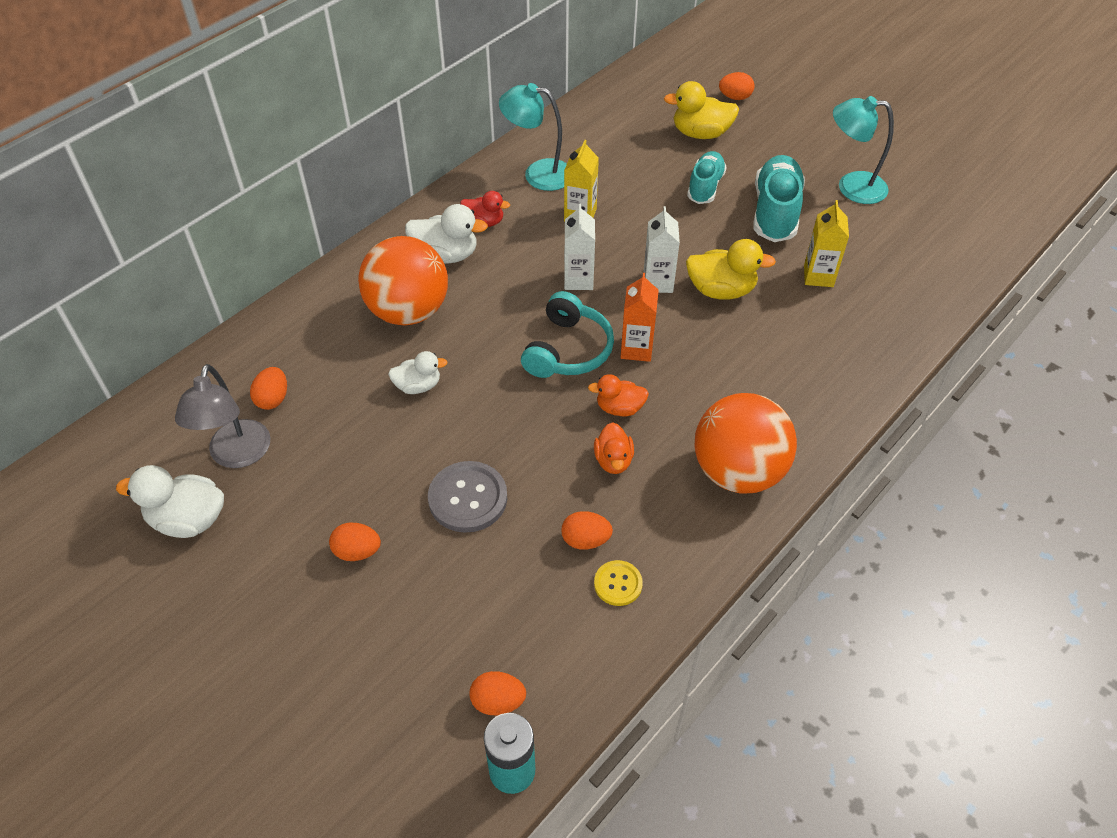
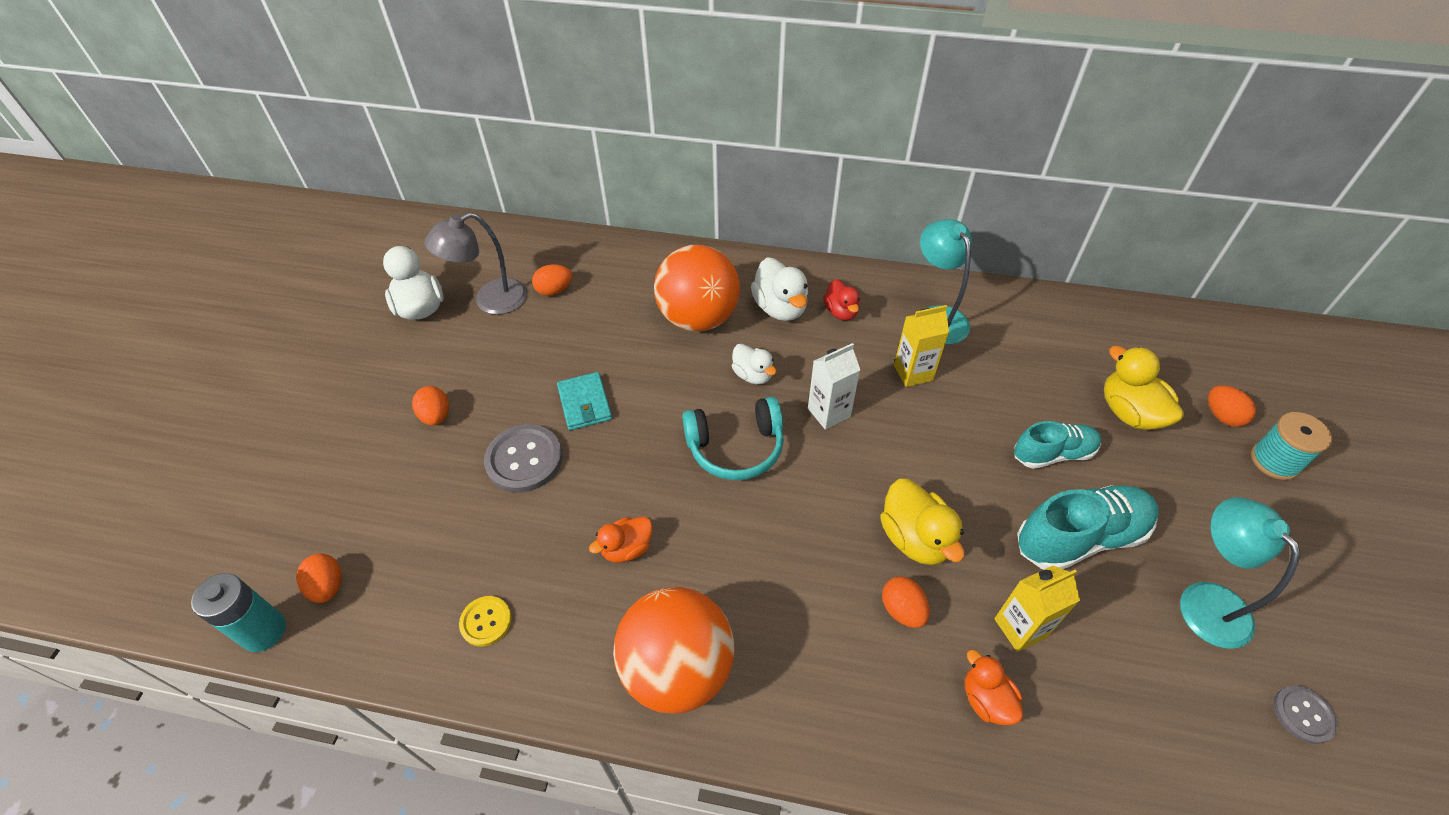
camera: 60 degrees right, 0 degrees up
(418, 386) = (623, 366): white duck -> white duck (753, 375)
(439, 430) = (585, 403): none -> turquoise wallet
(585, 540) = (523, 570): orange egg -> orange egg (902, 610)
(619, 408) = (693, 523): orange duck -> orange duck (986, 699)
(636, 349) = (777, 501): orange carton -> none
(658, 282) = (879, 477): white carton -> none
(782, 98) = (1275, 461): none -> turquoise spool
(938, 194) = (1303, 715): none -> grey button

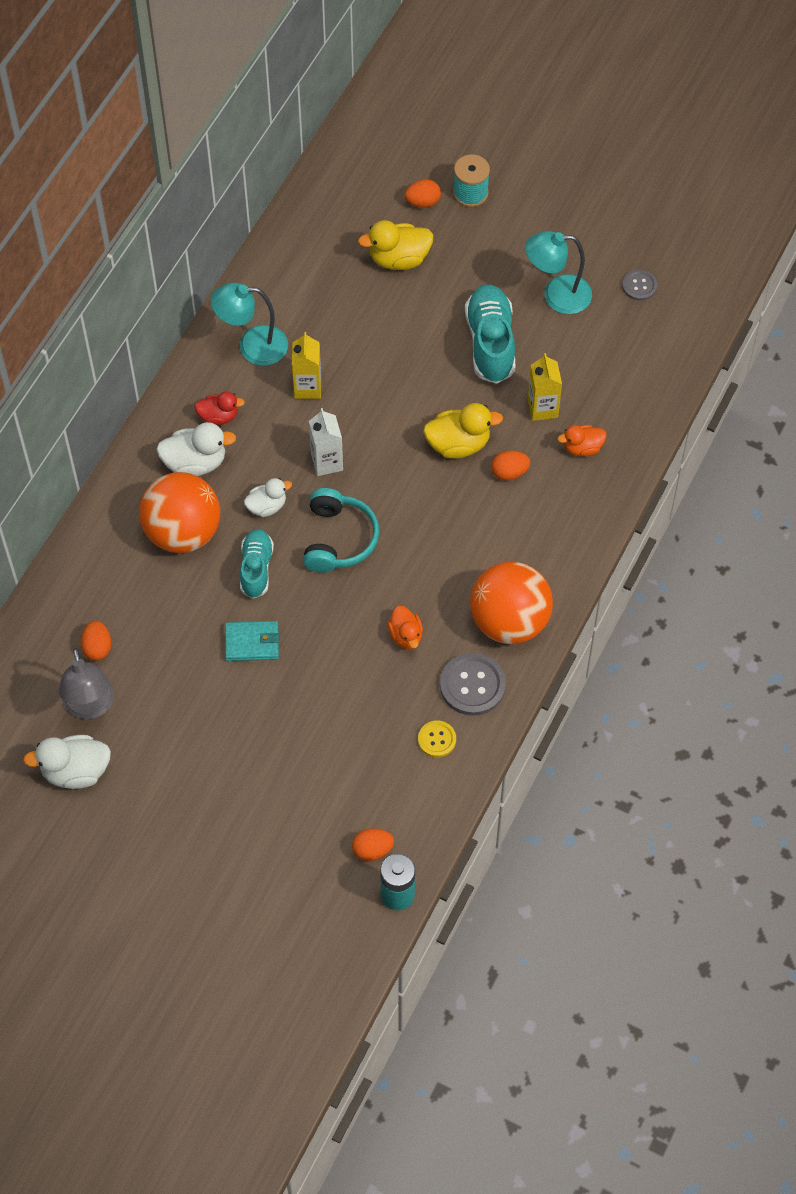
camera: 75 degrees left, 10 degrees up
(436, 416) = (224, 763): orange egg -> none
(524, 460) = (297, 697): grey button -> grey button (472, 685)
(1053, 454) = (418, 326): turquoise shoe -> turquoise shoe (256, 568)

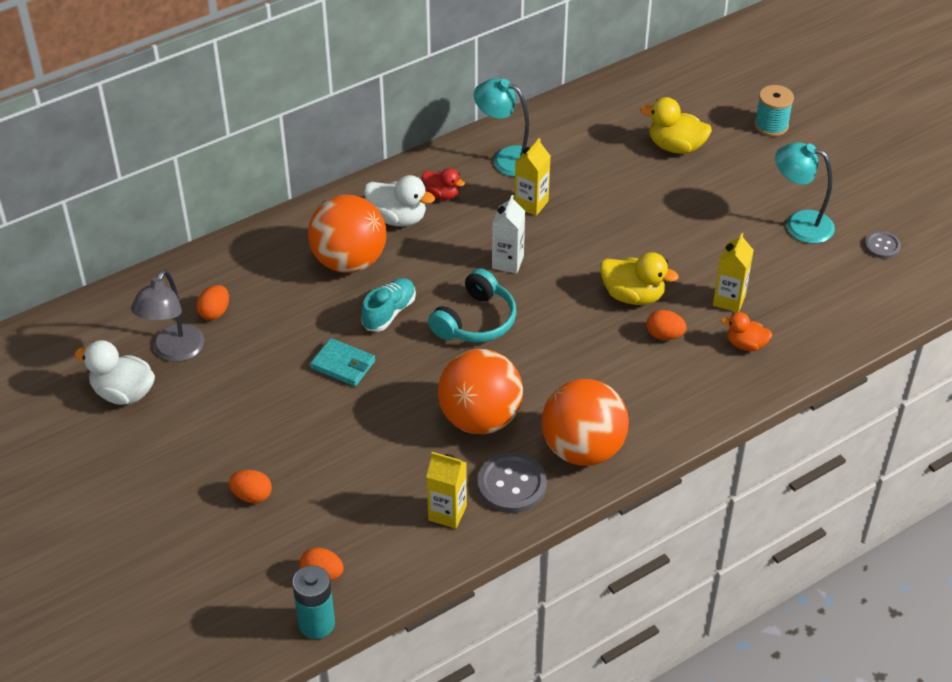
camera: 30 degrees right, 15 degrees down
(267, 506) = (433, 272): white duck -> none
(406, 635) = (480, 419): orange duck -> orange ball
(423, 202) = (724, 116): orange egg -> orange egg (252, 496)
(437, 739) = (447, 513): yellow button -> yellow carton
(490, 343) = (714, 234): turquoise shoe -> none

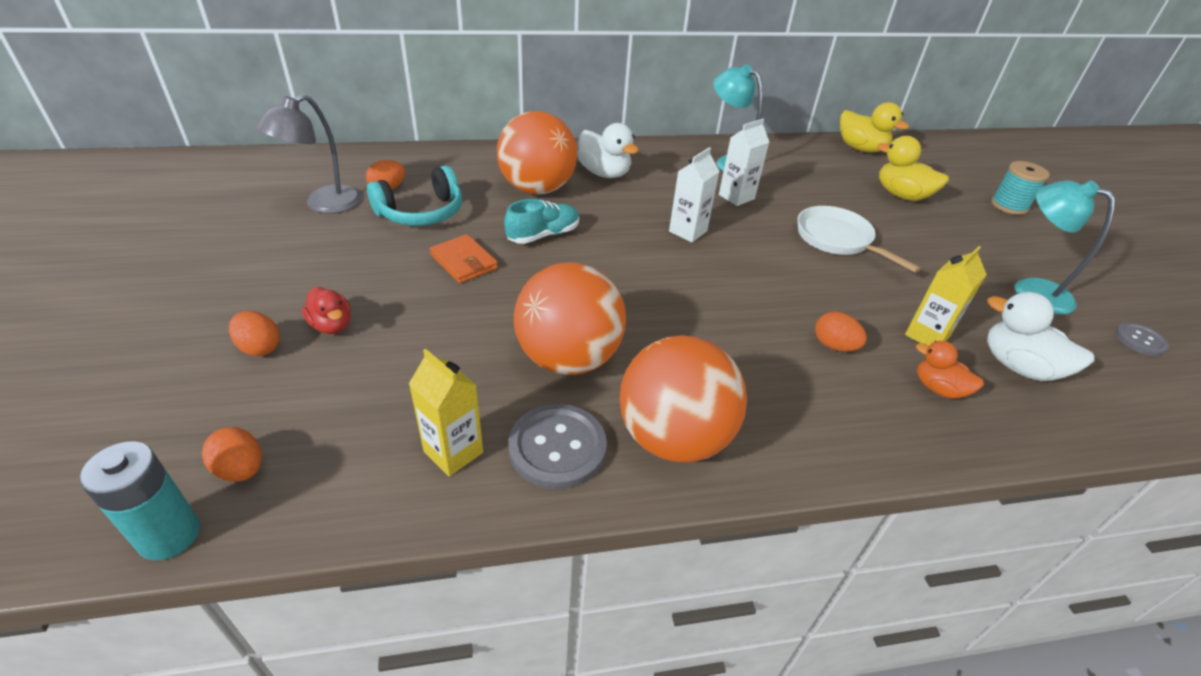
camera: 20 degrees right, 5 degrees down
(123, 393) = (247, 220): white duck -> white duck (1018, 366)
(343, 365) = (464, 262): turquoise wallet -> orange wallet
(442, 194) = (655, 169): red duck -> red duck (332, 325)
(475, 321) = (624, 267): turquoise headphones -> turquoise headphones (421, 212)
(531, 204) = (736, 197): yellow carton -> white carton
(633, 296) = (810, 297): yellow duck -> yellow duck (861, 148)
(635, 225) = (837, 240): none -> white pan

